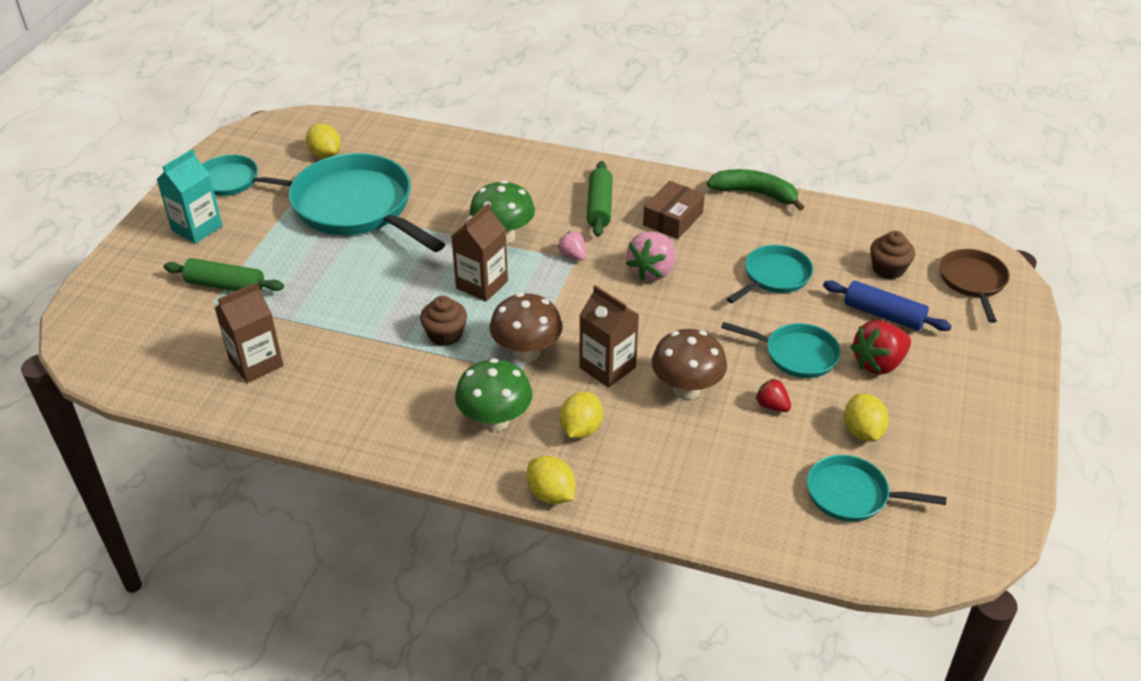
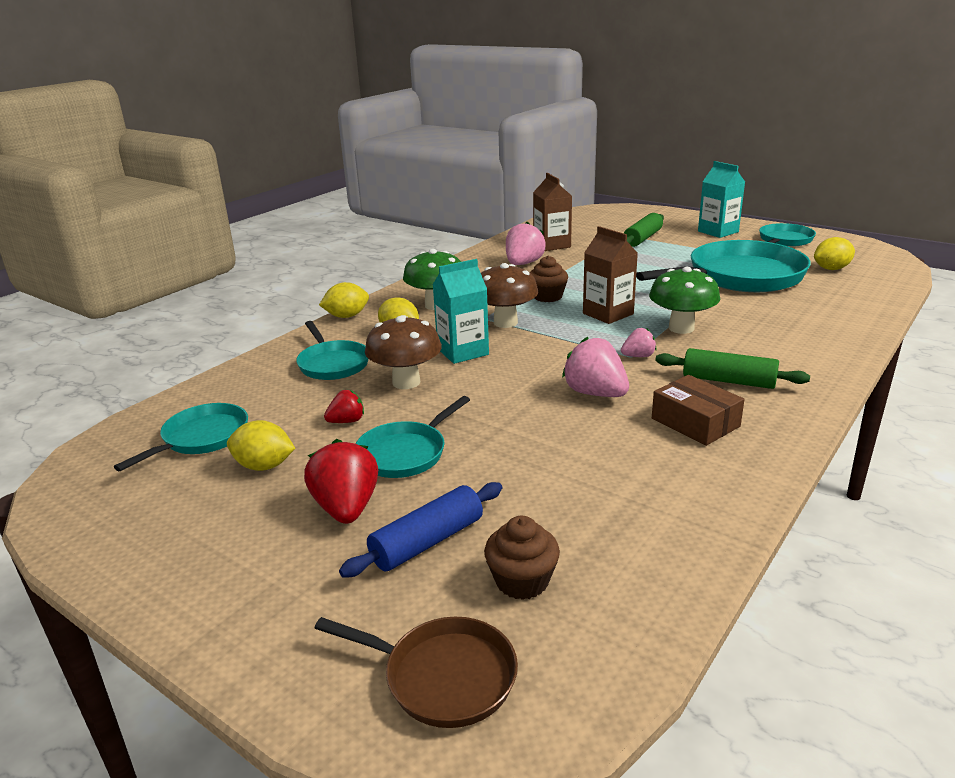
camera: 110 degrees right, 15 degrees down
(336, 375) = (523, 264): none -> pink strawberry
(607, 367) = (462, 352): brown carton -> turquoise carton
(755, 193) = (750, 499): green banana -> none
(774, 277) = (550, 470): turquoise pan -> turquoise pan (332, 363)

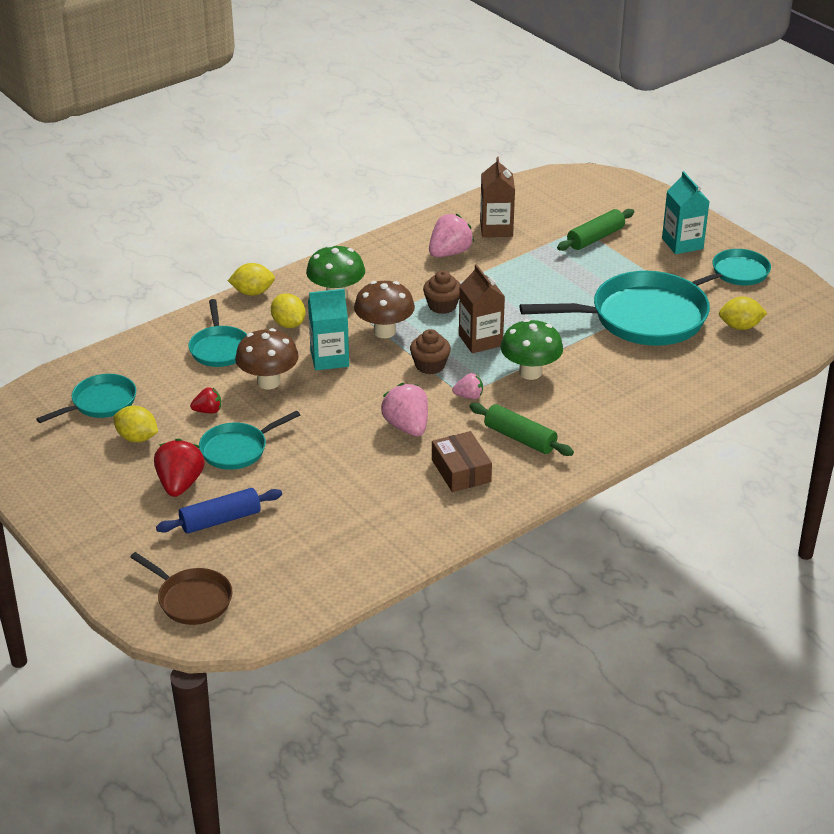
camera: 15 degrees right, 10 degrees up
(522, 581) = (264, 558): brown cupcake -> brown cupcake (430, 365)

